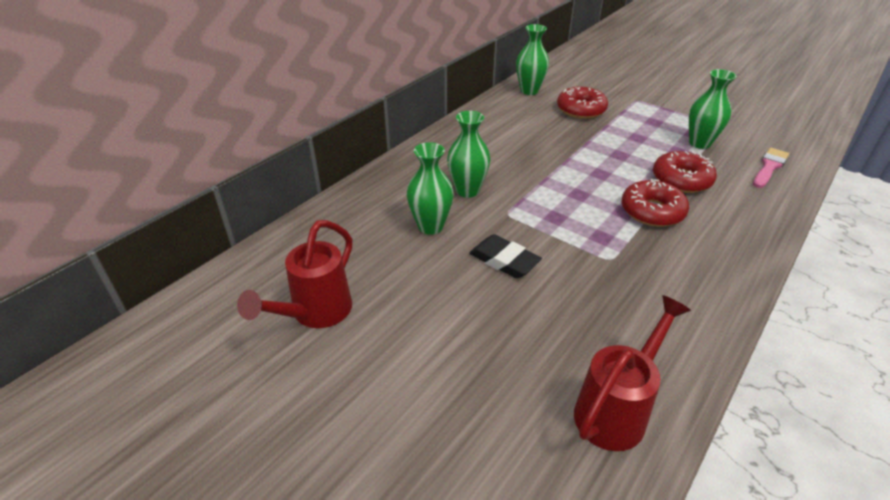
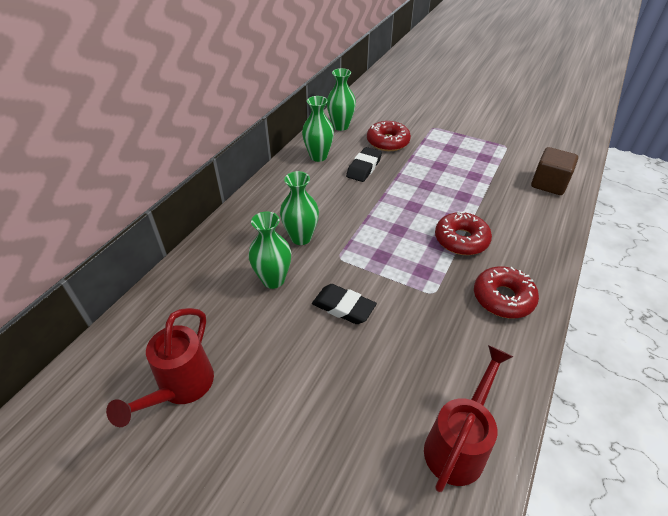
camera: 10 degrees left, 5 degrees up
(549, 132) = (364, 168): none -> black eraser
(681, 180) = (481, 205): red donut -> red donut (503, 298)
(699, 143) = (490, 166): green vase -> green vase (318, 156)
(769, 167) = (549, 184): pink brush -> brown cube

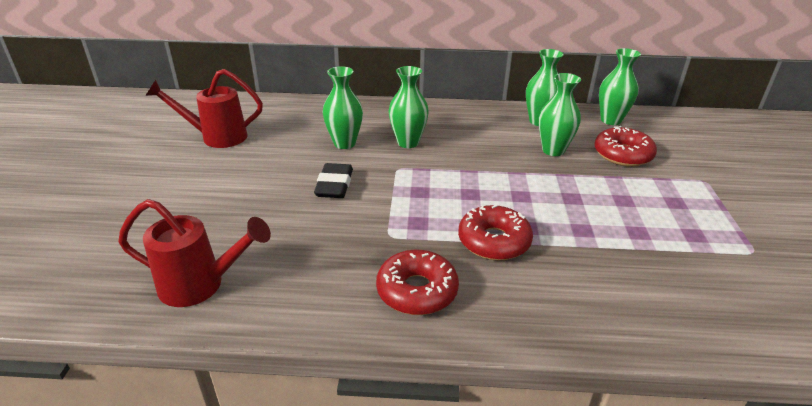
camera: 65 degrees right, 10 degrees down
(364, 168) = (553, 150): black eraser -> green vase
(549, 184) = (710, 310): brown cube -> none

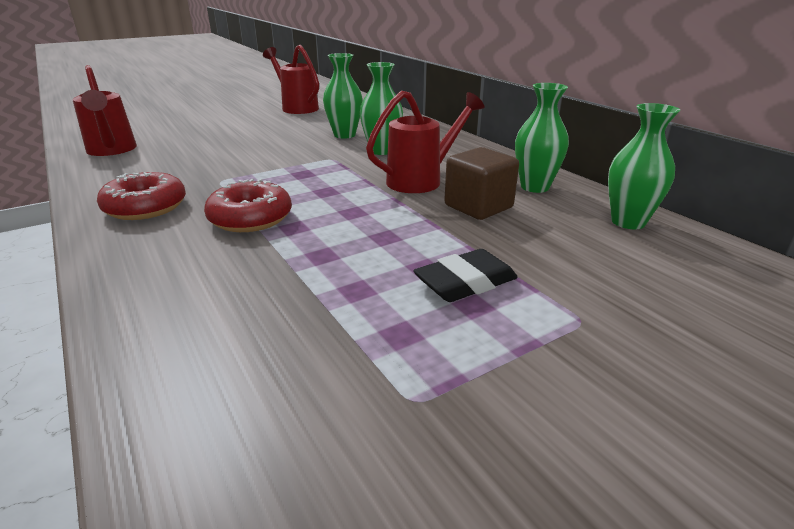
camera: 55 degrees right, 5 degrees down
(334, 185) = (275, 148): black eraser -> black eraser (465, 282)
(488, 150) = (422, 180): none -> red watering can
(553, 150) = (478, 207): green vase -> brown cube
(622, 155) = (544, 246): red donut -> none

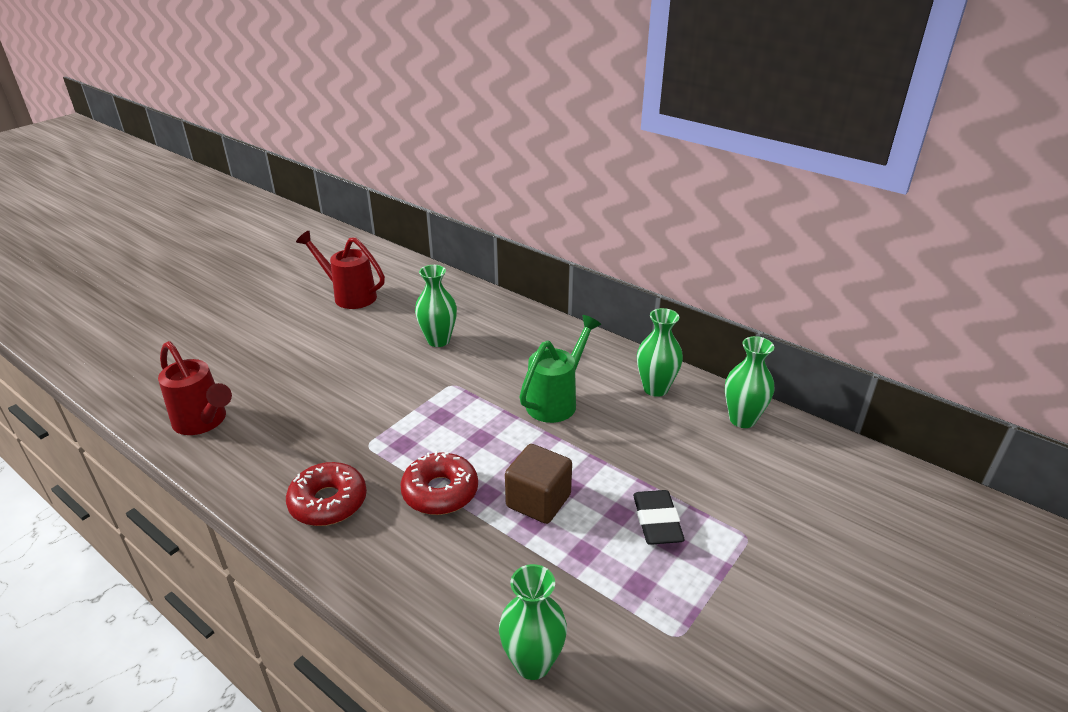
camera: 20 degrees left, 5 degrees up
(382, 151) = (493, 361): green vase -> green vase (532, 663)
(422, 180) = (557, 400): red watering can -> green watering can
(465, 282) = (657, 522): black eraser -> black eraser turned 45 degrees counterclockwise
(478, 207) = (623, 427): brown cube -> brown cube (538, 501)

